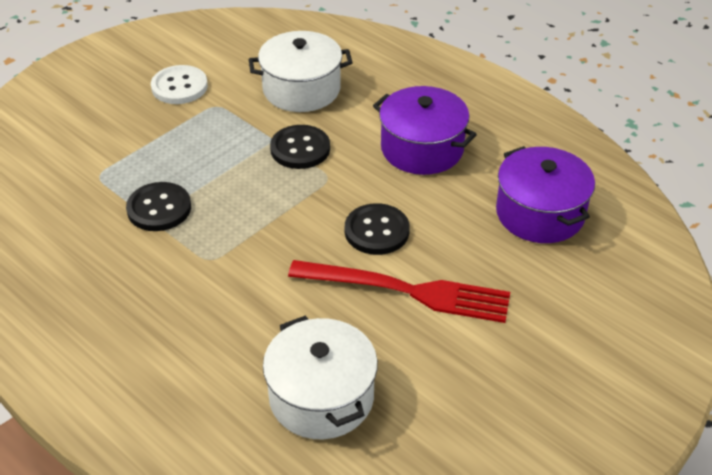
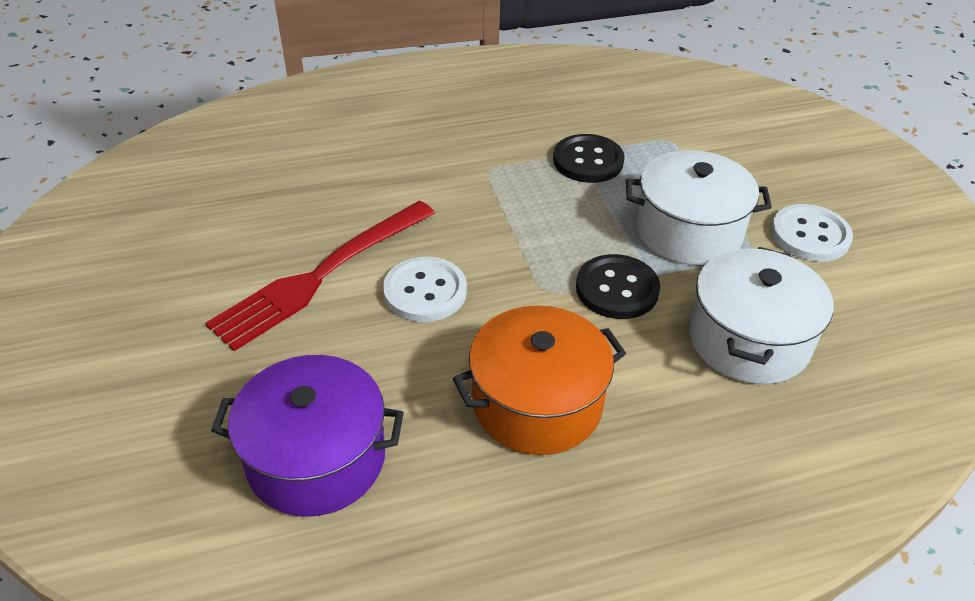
camera: 120 degrees right, 0 degrees up
(321, 397) = (268, 175): white pot -> white pot (688, 231)
(376, 231) = (425, 292): black button -> white button
(422, 148) = (537, 403): purple pot -> orange pot

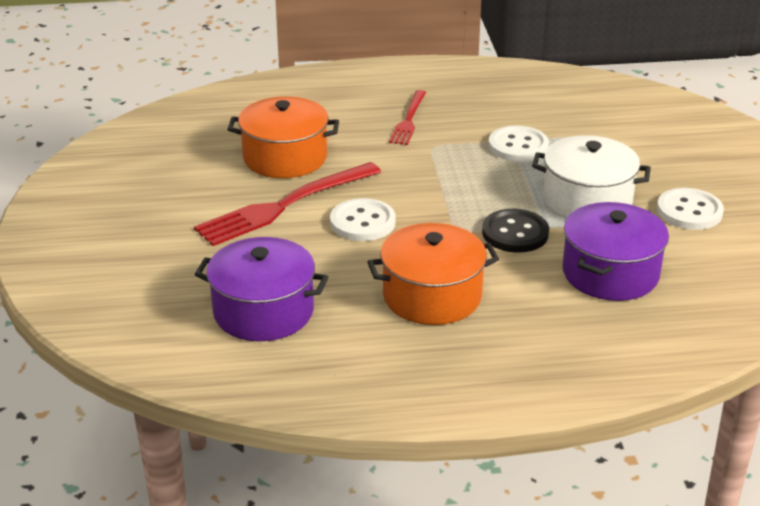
camera: 10 degrees right, 10 degrees down
(312, 202) = (285, 158): none -> orange pot
(453, 136) = (408, 120): none -> red fork
(588, 161) = (518, 146): black button -> white button
(749, 339) = (610, 273): white pot -> purple pot

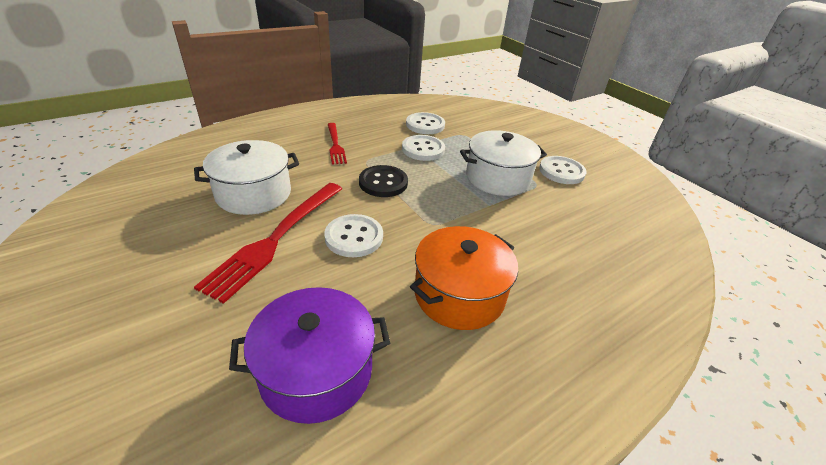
camera: 30 degrees left, 5 degrees up
(285, 158) = (254, 194): orange pot -> white pot
(515, 233) = (474, 215): black button -> black button (383, 183)
(549, 114) = (425, 125): none -> white button
(610, 273) = (562, 231): purple pot -> none

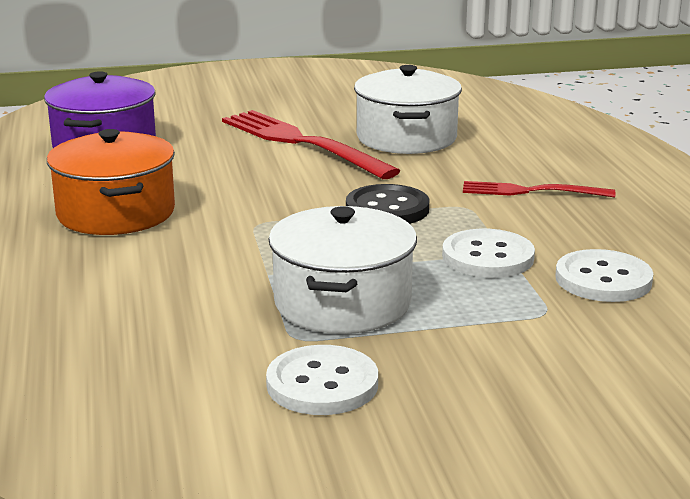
camera: 115 degrees right, 15 degrees down
(354, 237) = (270, 177): white button -> none

